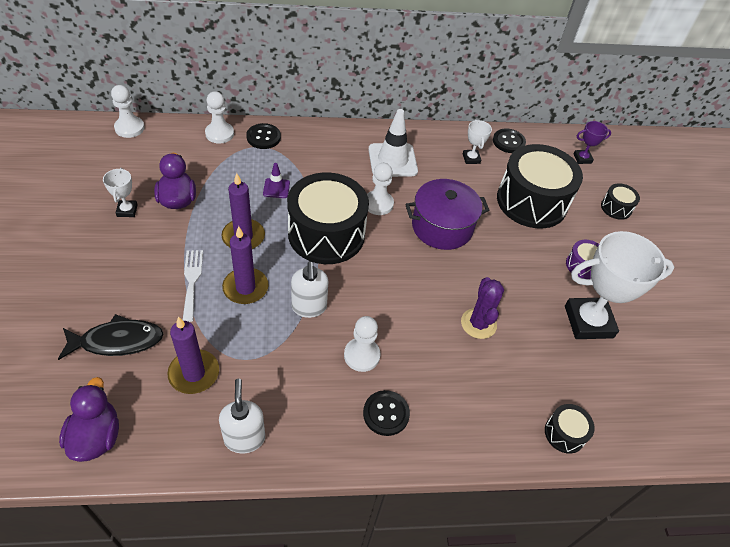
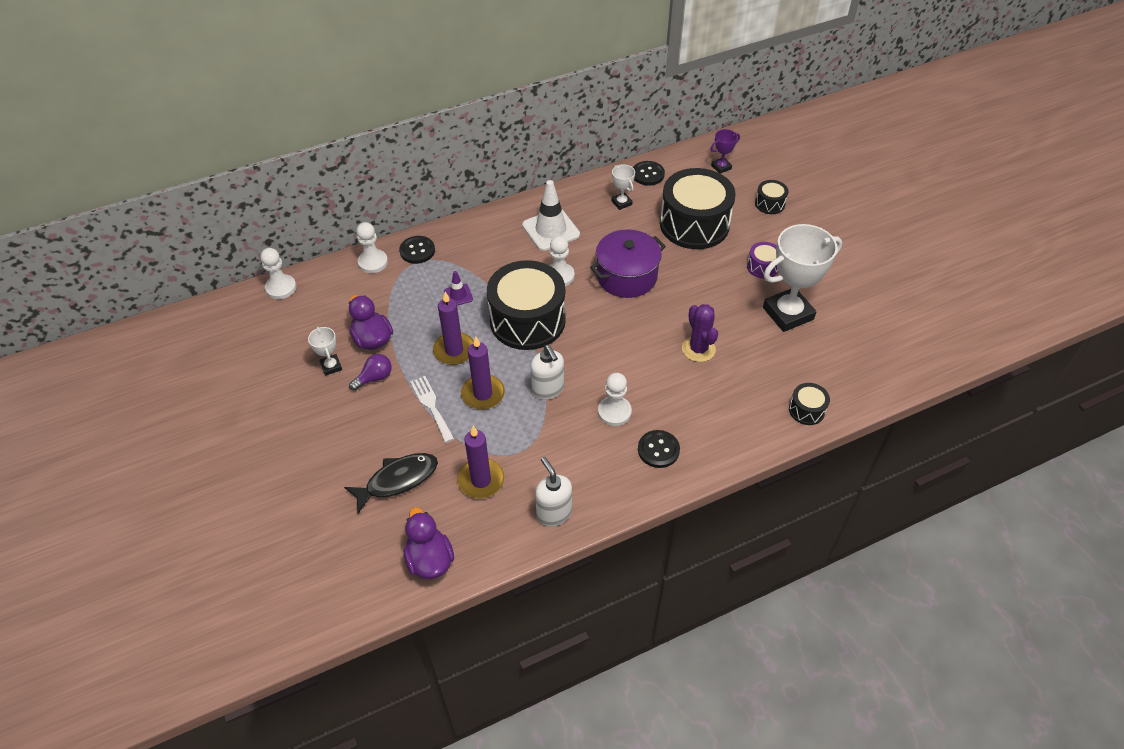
camera: 15 degrees left, 0 degrees up
(157, 235) = (374, 378): none -> purple light bulb

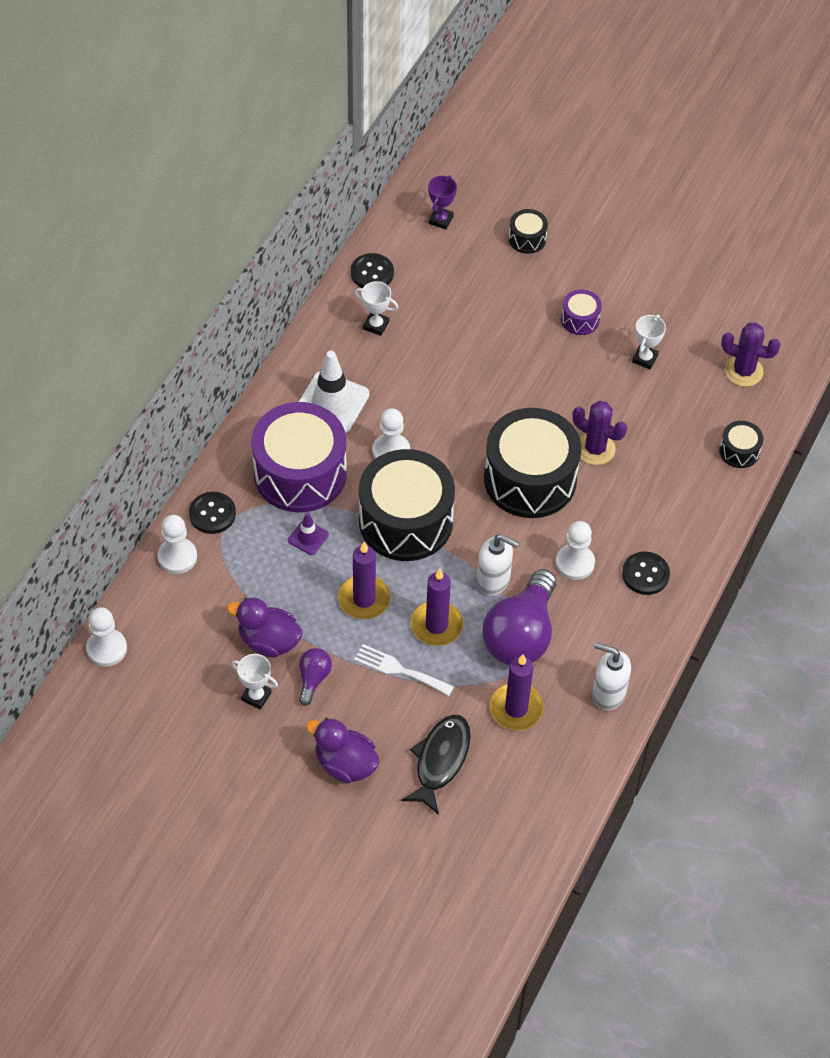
camera: 40 degrees left, 5 degrees up
(430, 560) = (541, 809): purple duck -> purple duck (345, 764)
(491, 257) = (300, 473): none -> purple drum
(532, 435) = (521, 635): none -> purple light bulb
(626, 276) = (459, 411): purple pot -> none
(694, 224) = (473, 308): black drum -> black drum (530, 479)
(788, 313) = (645, 359): white trophy -> white trophy, size x0.46
(857, 360) = (743, 371): none -> purple cactus

